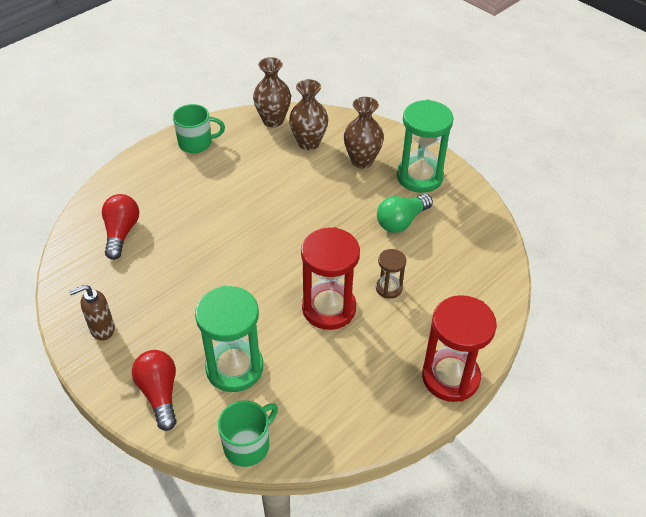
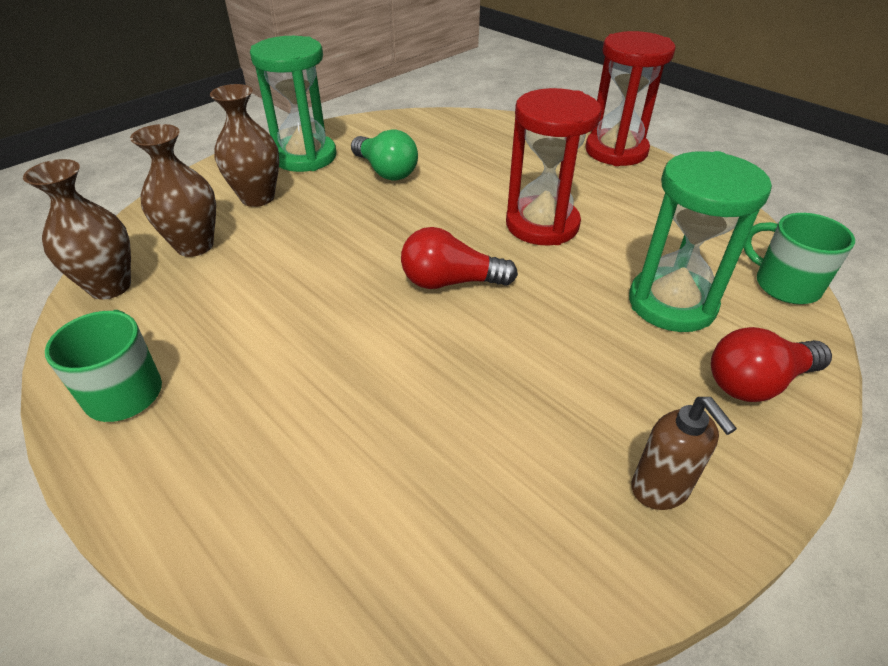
camera: 90 degrees left, 5 degrees down
(121, 233) = (389, 497): red light bulb -> red light bulb (450, 282)
(389, 288) = (500, 182): brown hourglass -> none

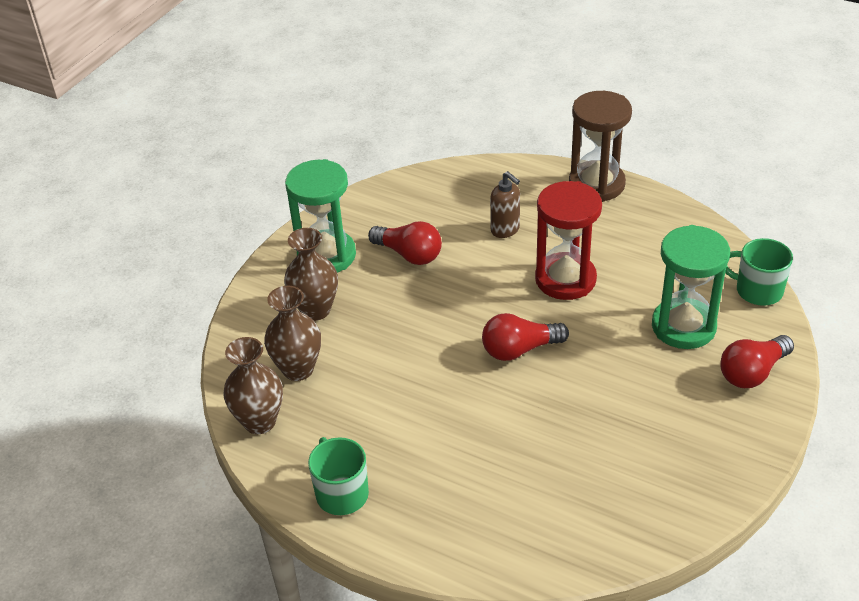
camera: 15 degrees left, 0 degrees up
(386, 171) = (409, 254): green light bulb -> red light bulb
(616, 151) = (596, 184): red hourglass -> brown hourglass
(660, 489) = (711, 457): brown soap dispenser -> brown soap dispenser (505, 230)

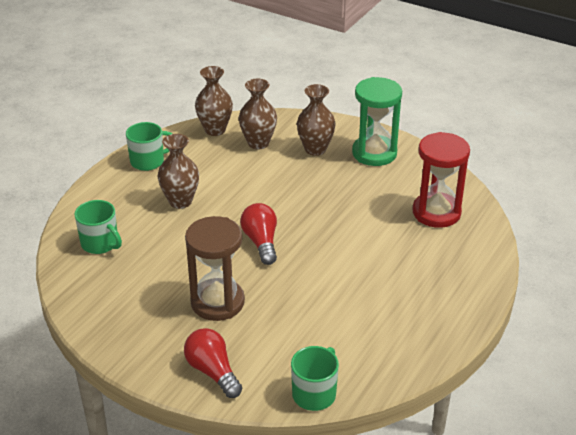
camera: 90 degrees right, 5 degrees down
(409, 254) = (374, 192): red light bulb -> none
(440, 441) = (180, 201): none -> brown vase
(505, 230) = (404, 243): brown soap dispenser -> none
(545, 520) = (100, 243): none -> green mug
(565, 279) = (339, 273): red hourglass -> red hourglass (436, 212)
(596, 184) = (471, 304): brown hourglass -> brown hourglass (217, 302)
(683, 326) = (274, 337): green hourglass -> none

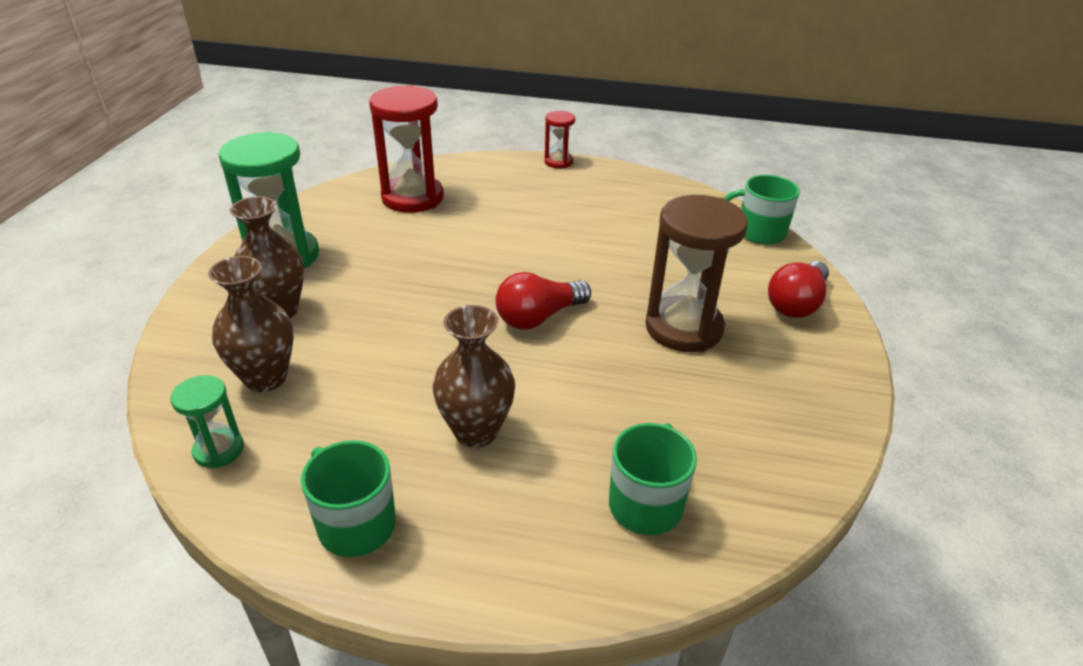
camera: 110 degrees left, 0 degrees up
(215, 130) = (219, 450): brown vase -> green hourglass
(481, 304) = (558, 162): none -> red hourglass

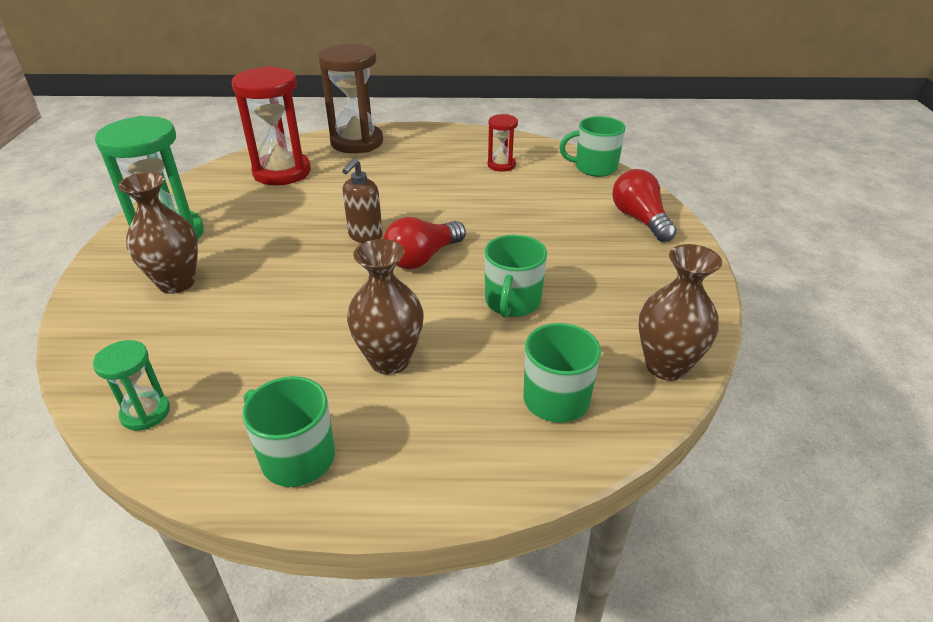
camera: 10 degrees left, 0 degrees up
(265, 378) = (177, 343): brown vase -> brown vase (666, 366)
(483, 283) = (365, 236): none -> brown soap dispenser
(558, 162) = (408, 129): red hourglass -> red hourglass (501, 165)
(624, 384) = (512, 302): none -> green mug
(683, 328) = (551, 250): brown hourglass -> brown hourglass (357, 142)
(796, 303) = (640, 219): red light bulb -> red light bulb turned 135 degrees clockwise

